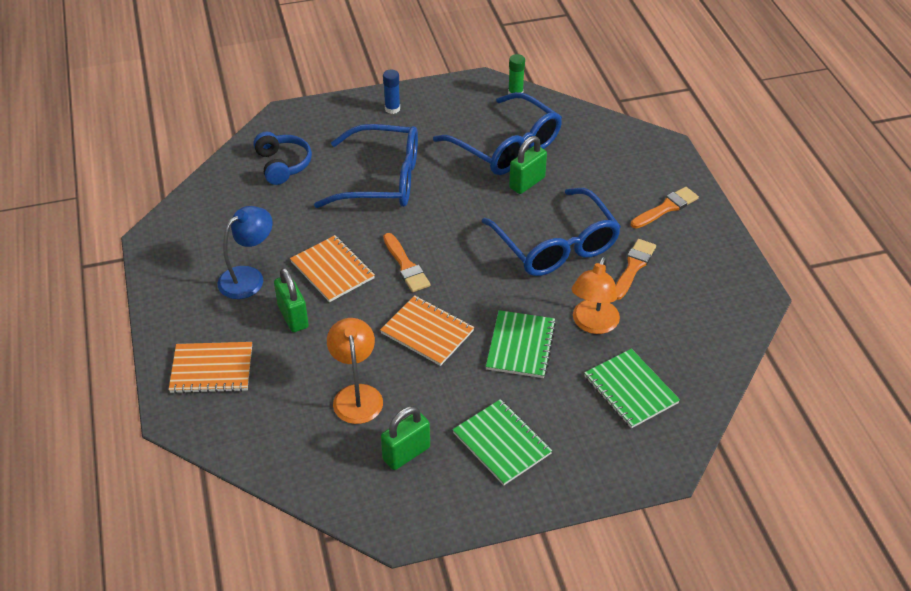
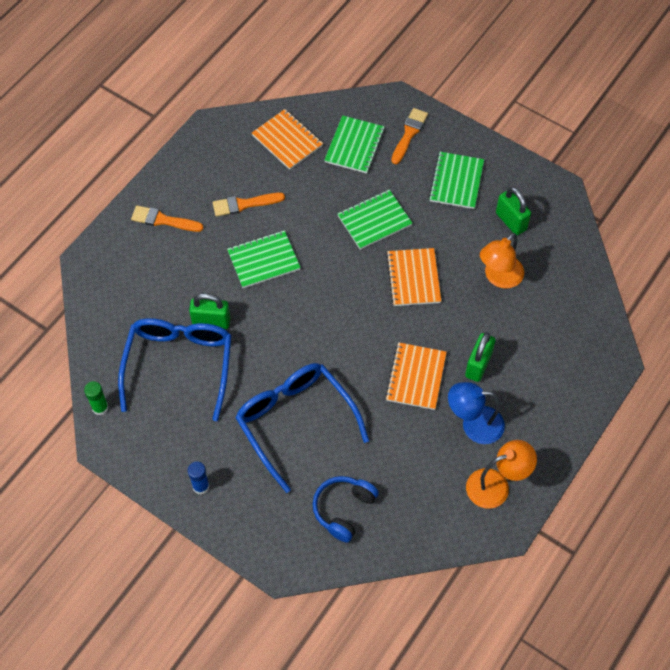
camera: 130 degrees left, 15 degrees up
(212, 369) = (564, 374): orange notebook -> orange notebook (287, 140)
(406, 266) = (368, 335): orange brush -> orange brush (409, 134)
(406, 453) = (511, 221): green padlock -> green padlock turned 45 degrees clockwise
(556, 245) = (263, 260): blue glasses -> green notebook
(593, 324) = (319, 195): orange lamp -> orange lamp (496, 485)

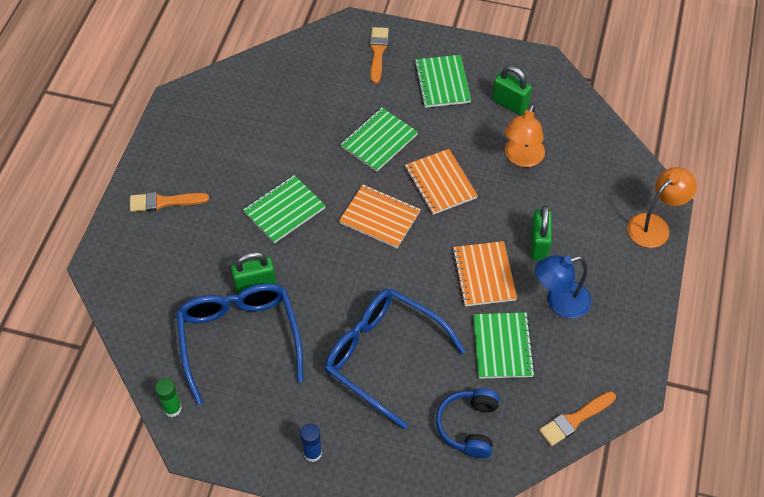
camera: 20 degrees left, 5 degrees down
(244, 204) = (242, 162): orange brush -> orange brush (574, 419)
(287, 140) = (260, 91): orange notebook -> orange notebook (379, 217)
(354, 146) = (329, 77): green notebook -> green notebook (502, 346)
(496, 485) = (607, 352): orange lamp -> orange lamp (654, 225)

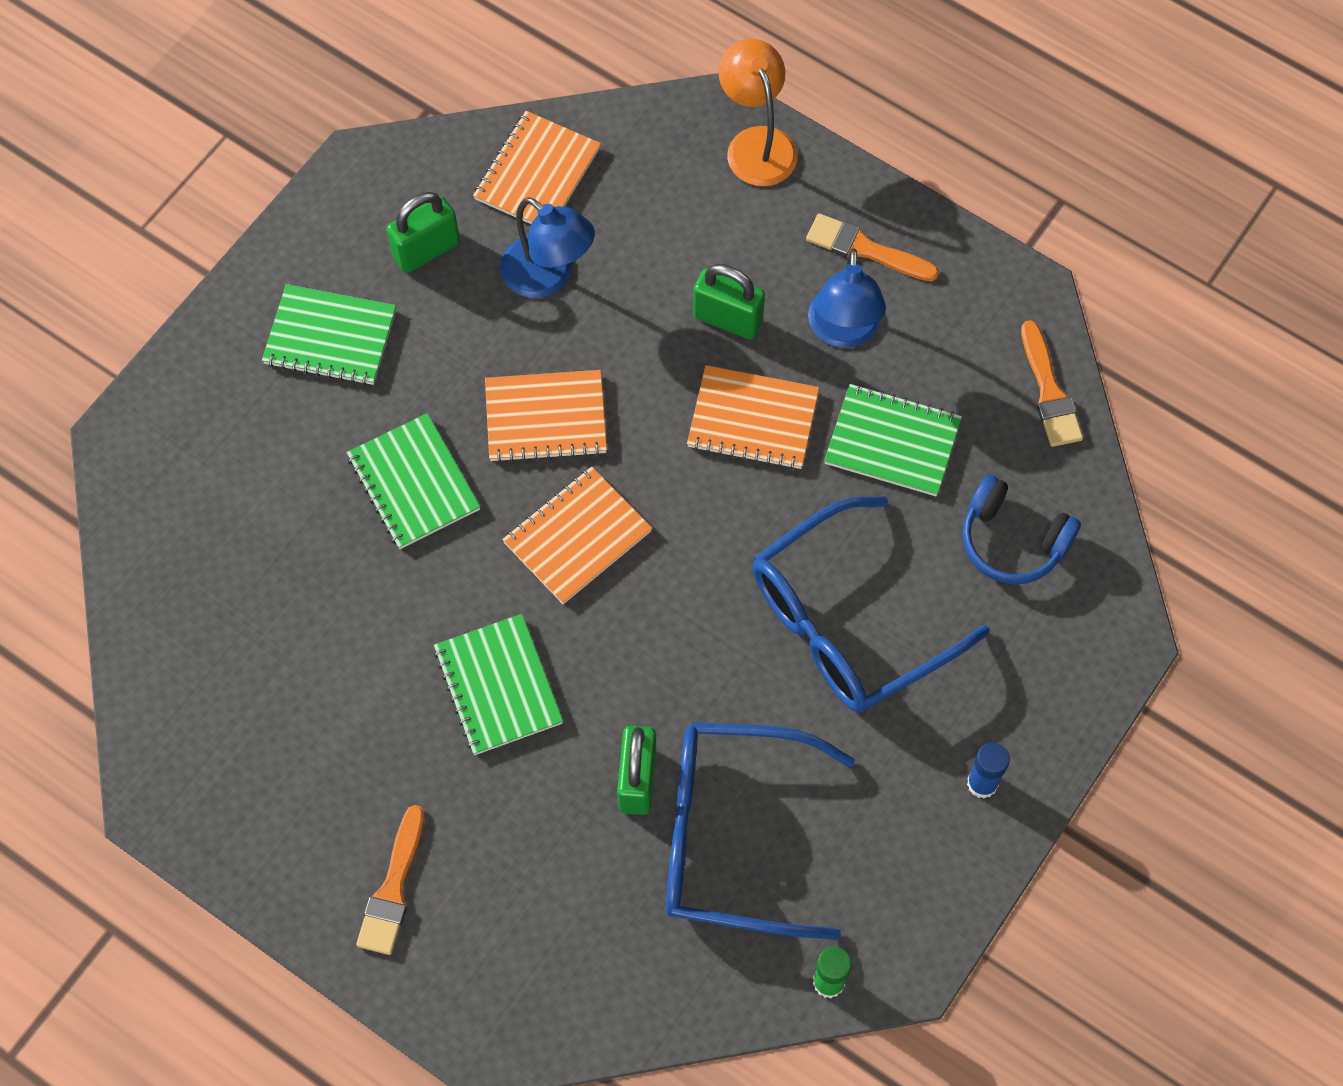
camera: 70 degrees left, 10 degrees up
(378, 52) = (209, 417): orange brush -> orange brush (865, 249)
(522, 158) = (548, 276): orange lamp -> blue lamp
(579, 135) = (537, 174): none -> orange notebook

